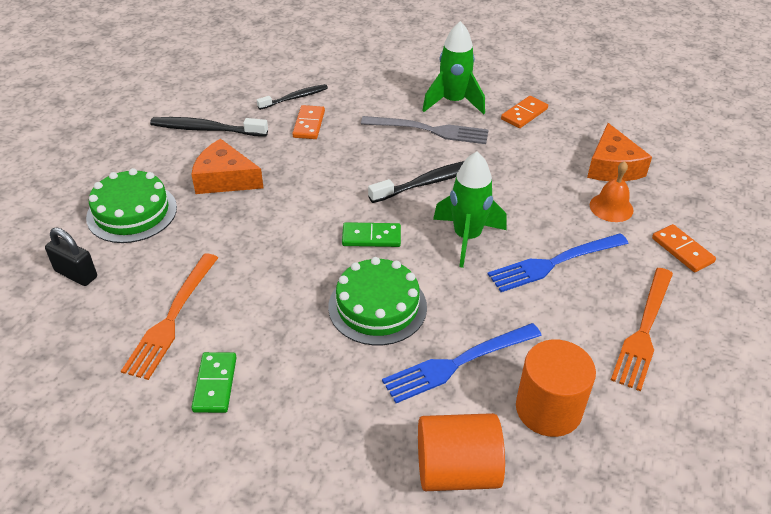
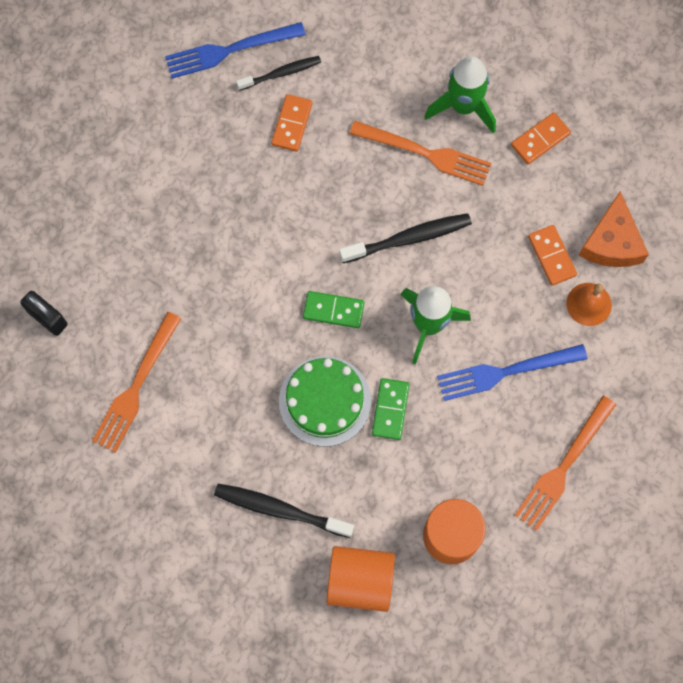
camera: 10 degrees right, 30 degrees up
(132, 212) = (98, 240): green cake -> none
(206, 129) = (178, 117): black toothbrush -> black toothbrush (280, 510)
(215, 384) = (172, 466): green domino -> green domino (390, 409)
(224, 179) = (193, 203): orange cheese -> none
(430, 130) = (426, 153): grey fork -> orange fork
(457, 364) = (384, 477): blue fork -> blue fork (229, 51)
(682, 250) = (639, 374): orange domino -> orange domino (552, 256)

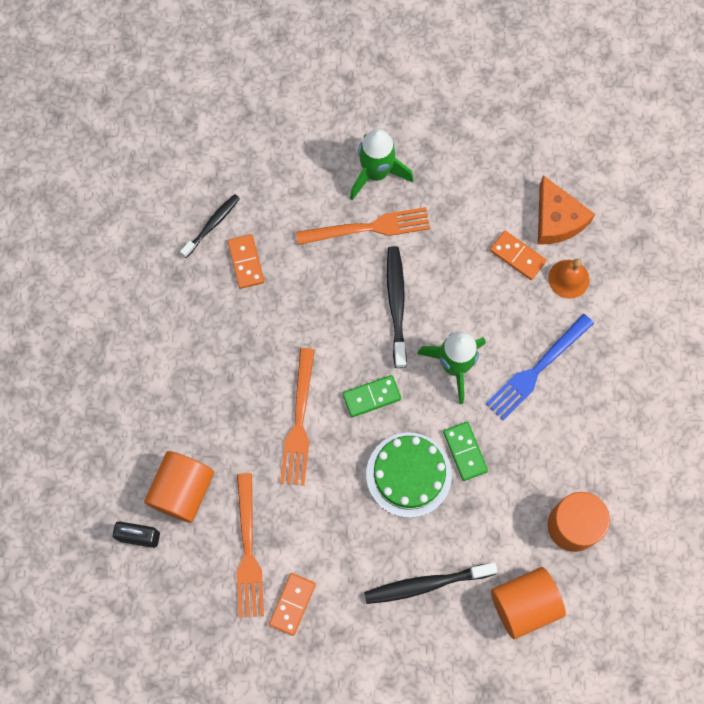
camera: 30 degrees left, 0 degrees up
(110, 299) = (182, 490): none -> orange cylinder
(229, 51) = (157, 229): blue fork -> none
(408, 238) = (396, 304): black toothbrush -> black toothbrush turned 45 degrees counterclockwise
(540, 139) = (452, 167): orange domino -> orange domino (292, 604)
(563, 467) = (626, 420): orange fork -> orange fork (299, 423)

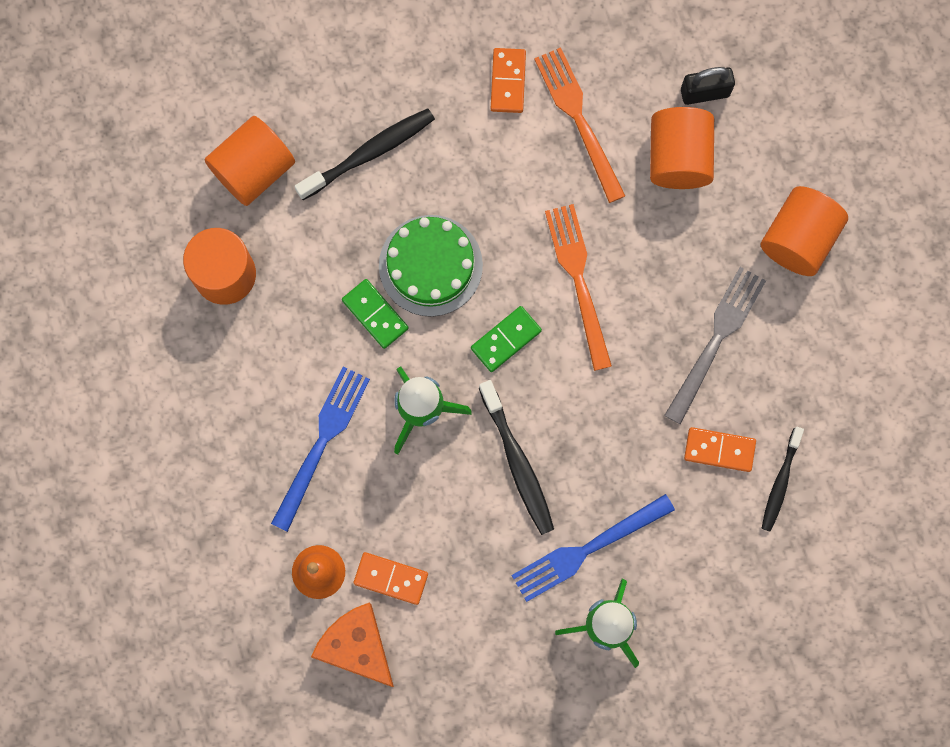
camera: 160 degrees right, 5 degrees up
(119, 394) = (798, 239): none -> orange cylinder
(213, 341) = (716, 338): none -> grey fork
(246, 262) = (719, 450): orange domino -> orange domino turned 45 degrees counterclockwise
(369, 227) = (586, 550): orange fork -> blue fork

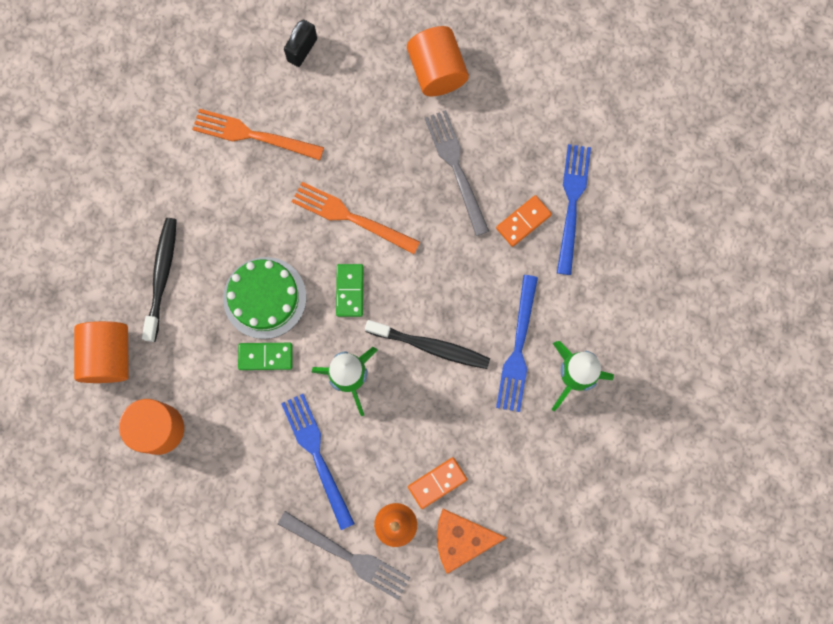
camera: 50 degrees left, 0 degrees up
(252, 552) = (349, 556): none -> grey fork
(508, 81) = (192, 157): orange domino -> none
(678, 157) = (328, 97): orange cylinder -> none
(780, 482) = (572, 202): black toothbrush -> blue fork

